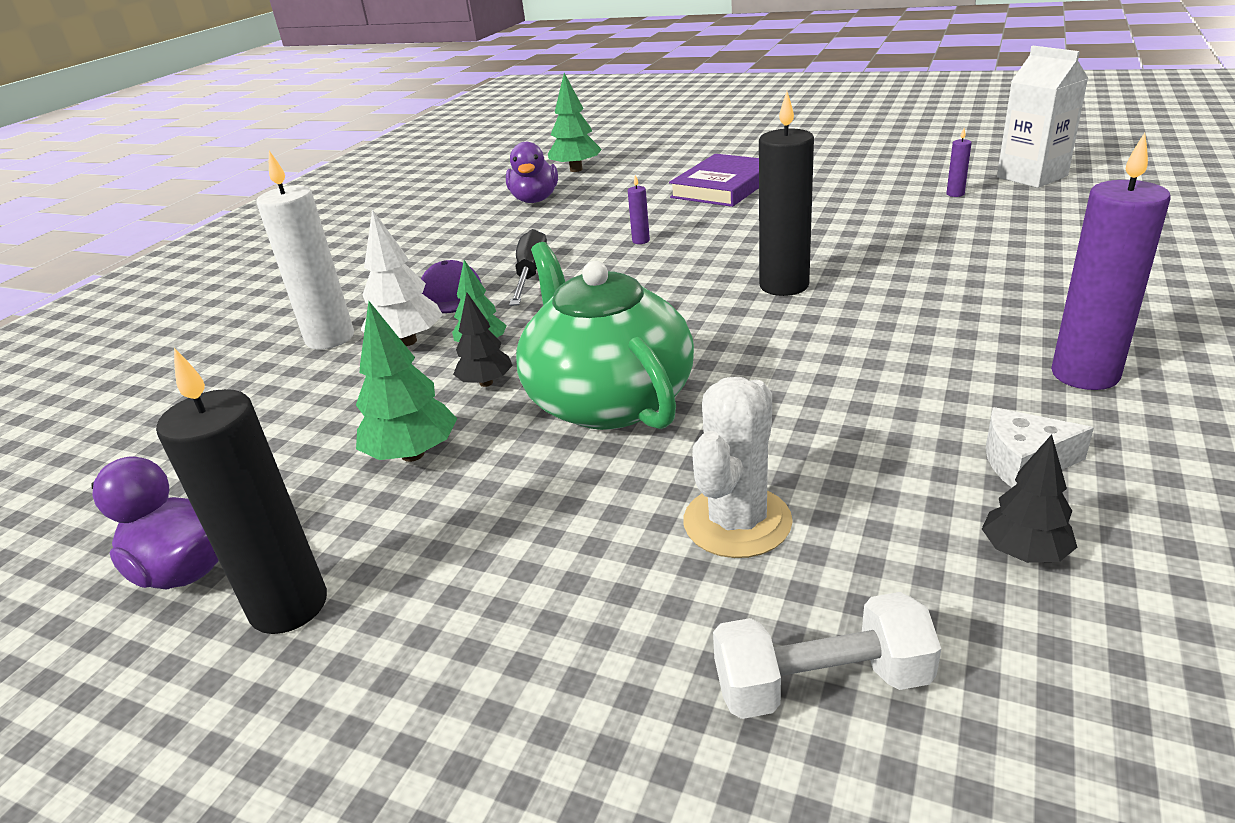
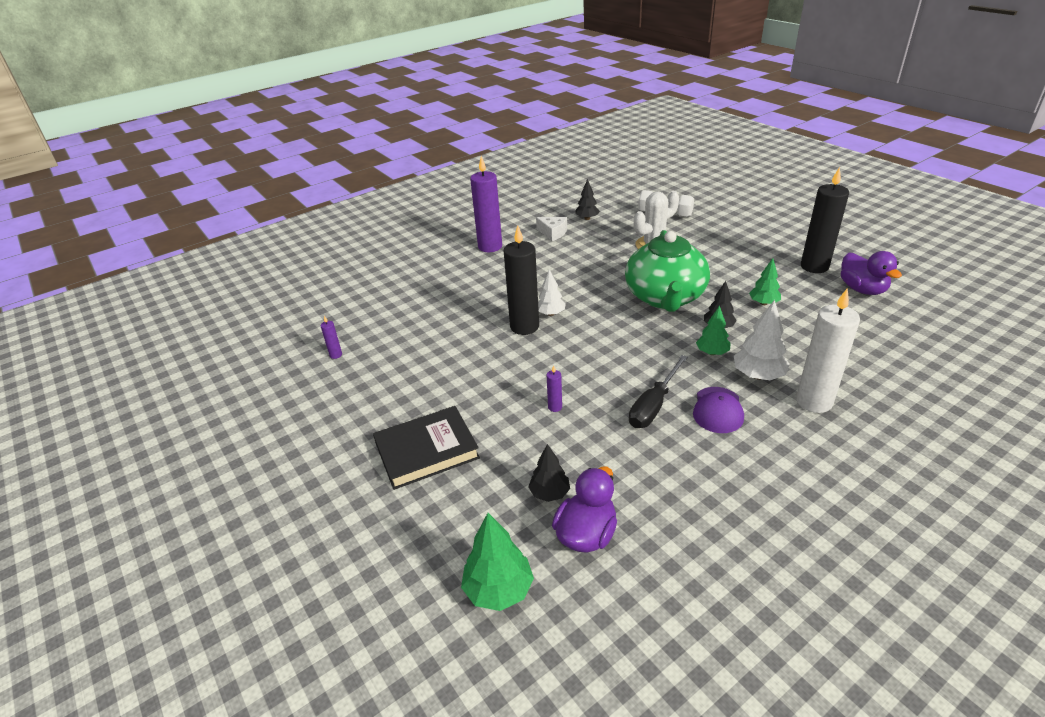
camera: 150 degrees left, 5 degrees up
(413, 454) = (763, 303): green tree -> green tree, size x0.66
(584, 204) = (549, 493): none -> black tree
(724, 187) = (427, 451): purple book -> black book
(771, 312) = (551, 313): none -> white tree
(1032, 176) = (276, 349): white carton -> none

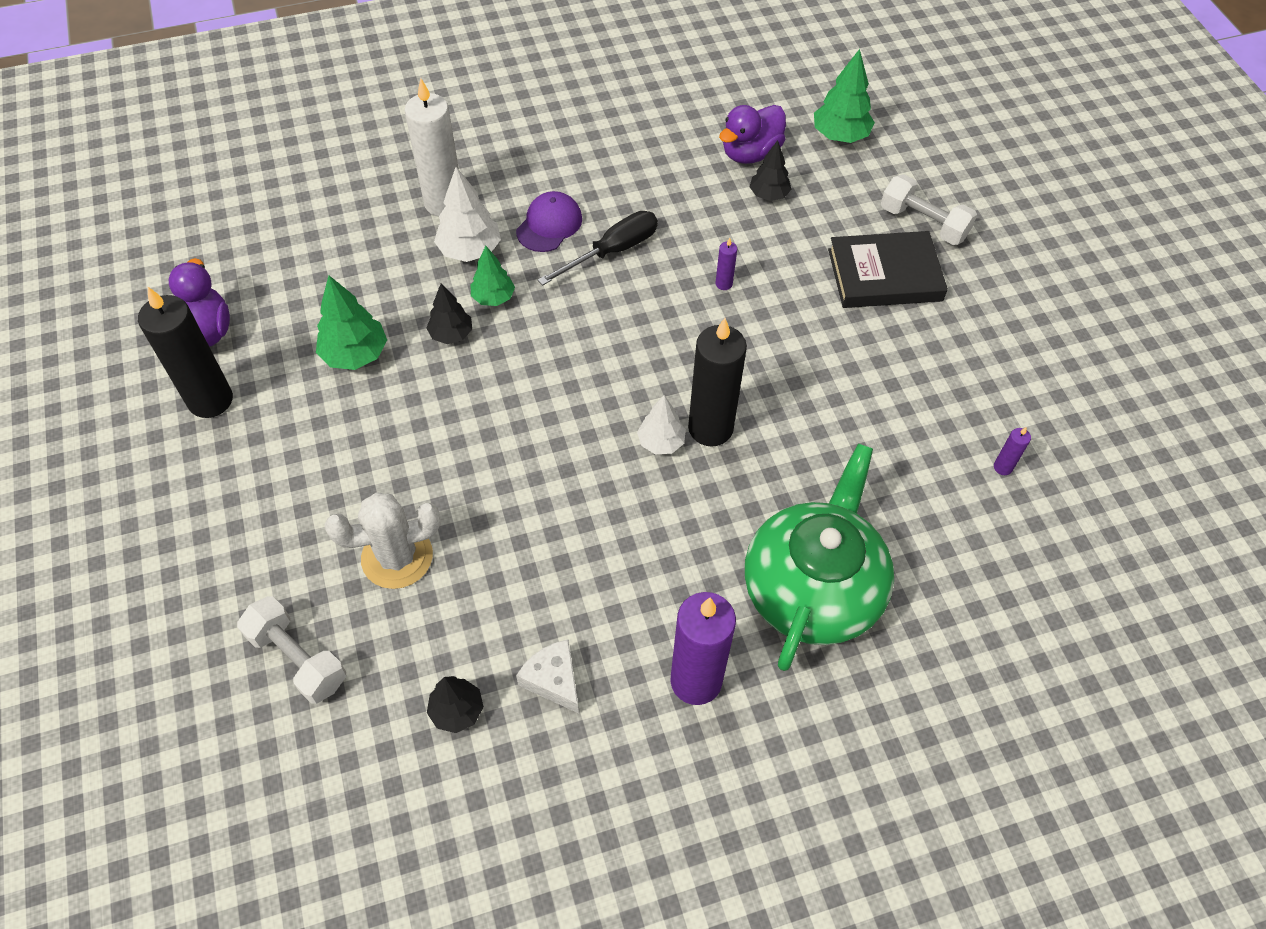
camera: 165 degrees left, 20 degrees up
(396, 509) = (923, 223): none -> white dumbbell
(665, 297) = (476, 415): green teapot -> green teapot (812, 588)
(763, 303) = (355, 354): green tree -> green tree, size x1.51

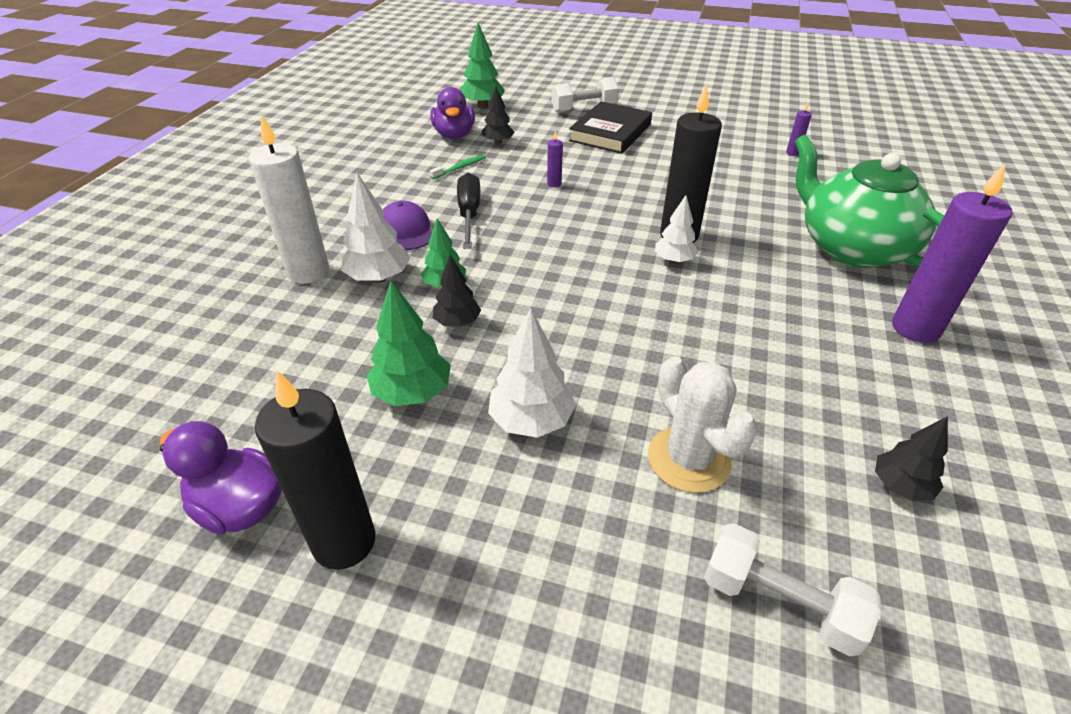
camera: 55 degrees left, 15 degrees down
(298, 658) = (779, 602): white dumbbell -> white dumbbell turned 45 degrees clockwise
(373, 441) = (531, 421): none -> white tree
(397, 557) = (689, 459): white cactus -> white cactus turned 45 degrees counterclockwise
(553, 680) = (886, 406): white cheese -> none
(689, 196) = (460, 168): none -> green toothbrush

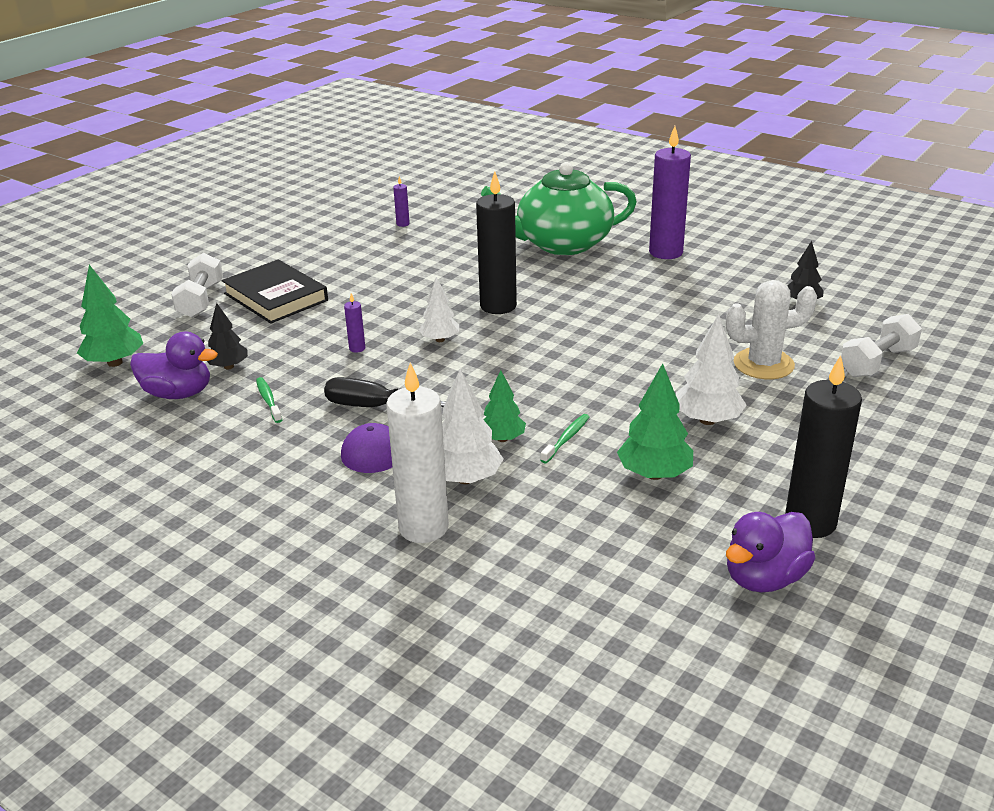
camera: 70 degrees left, 10 degrees down
(457, 322) = (566, 439): black tree -> green toothbrush
(674, 260) = (534, 317): white tree -> white tree (440, 340)

